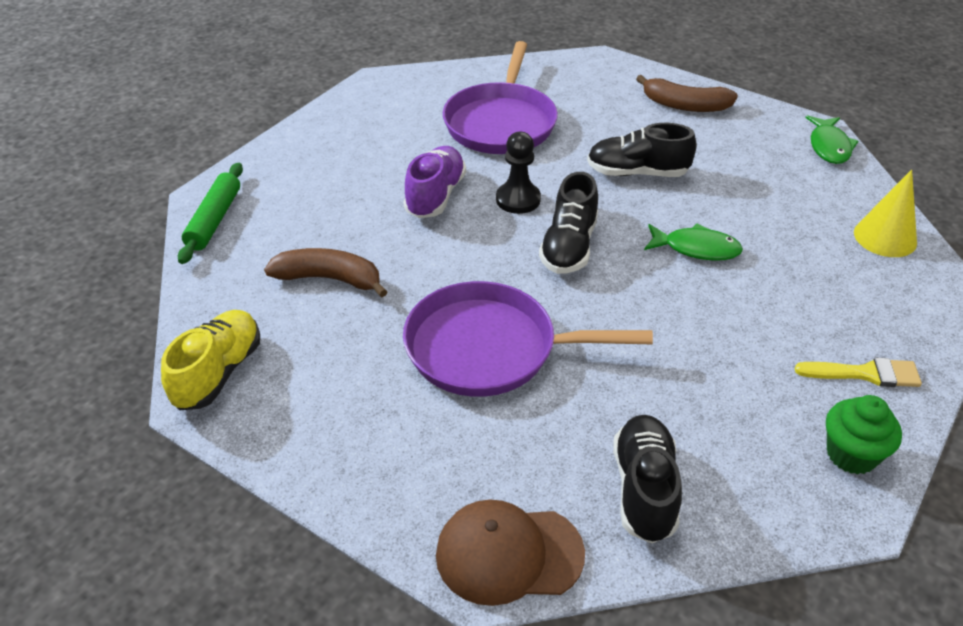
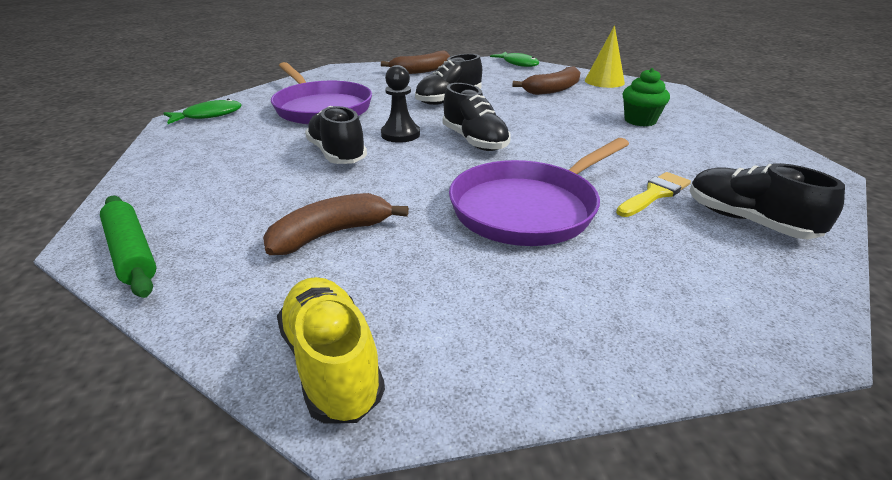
camera: 45 degrees left, 10 degrees down
(435, 196) = (337, 154): purple shoe -> black shoe
(509, 554) = (780, 309): brown cap -> none
(696, 248) = (540, 115): green fish -> green fish (208, 116)
(786, 217) = (553, 90): none -> brown banana
(851, 454) = (769, 153): green cupcake -> green cupcake (640, 121)
(865, 373) = (704, 124): yellow brush -> yellow brush (654, 194)

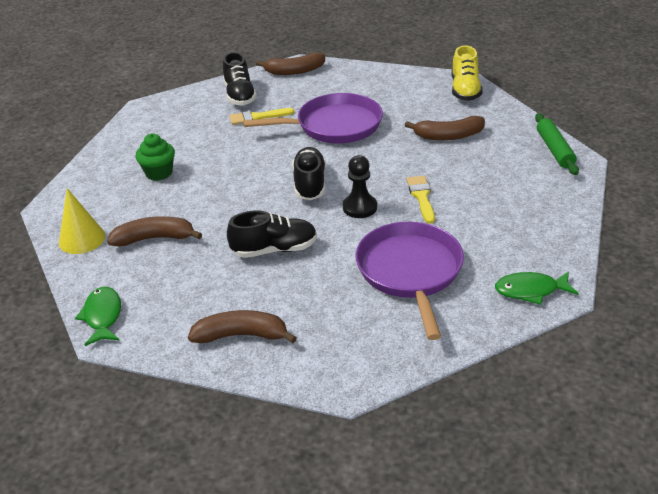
camera: 150 degrees left, 5 degrees up
(337, 154) = (421, 197): black shoe -> yellow brush
(768, 306) = (294, 71): none -> brown banana

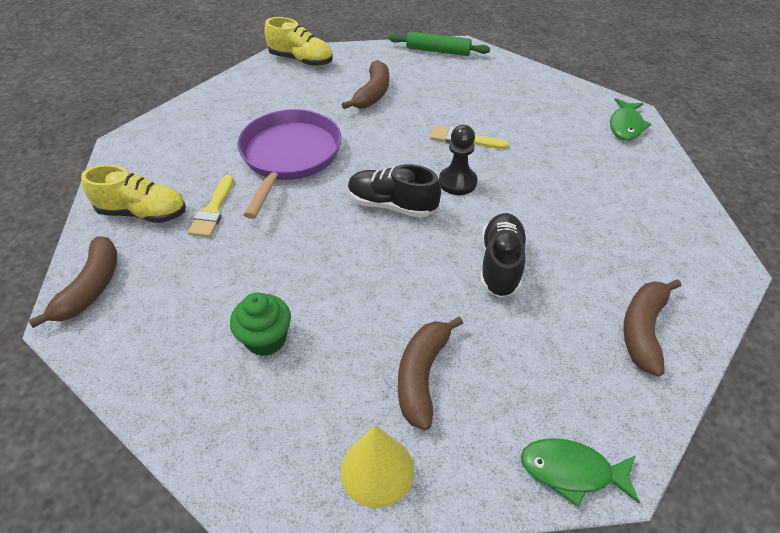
camera: 70 degrees left, 10 degrees up
(240, 95) = (143, 213): black shoe -> yellow shoe
(294, 71) = (136, 152): brown banana -> brown banana (91, 287)
(410, 271) = (576, 180): purple pan -> none

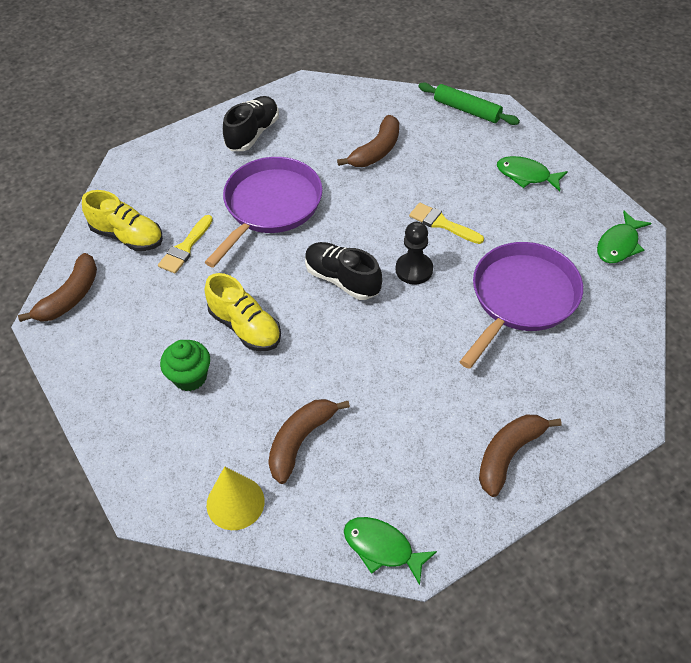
camera: 20 degrees right, 5 degrees up
(301, 60) = (322, 95): yellow shoe -> yellow shoe (245, 327)
(500, 264) = (413, 362): black shoe -> black shoe (253, 133)
(516, 89) = (526, 175): none -> green fish
(569, 184) = (521, 298): none -> purple pan

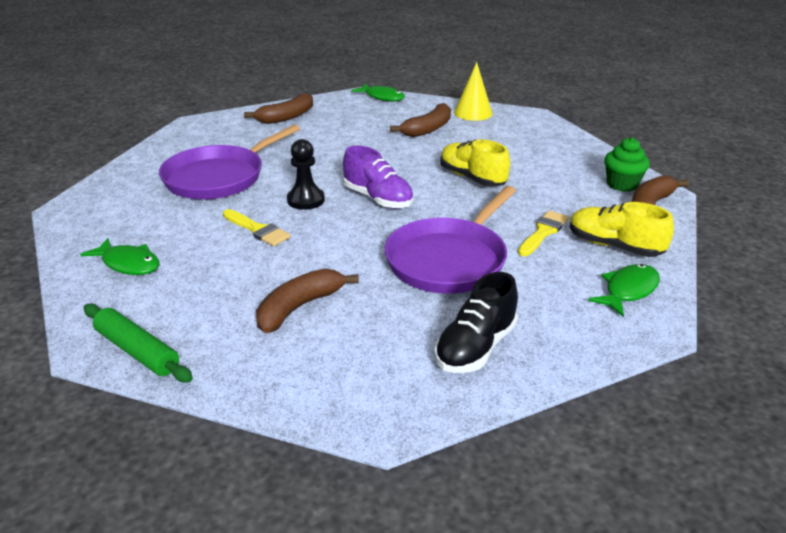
camera: 175 degrees left, 20 degrees down
(190, 377) = (516, 157): green cupcake -> green cupcake (622, 184)
(342, 279) = (378, 199): black shoe -> purple shoe
(619, 244) = (94, 202): green fish -> green fish (628, 290)

